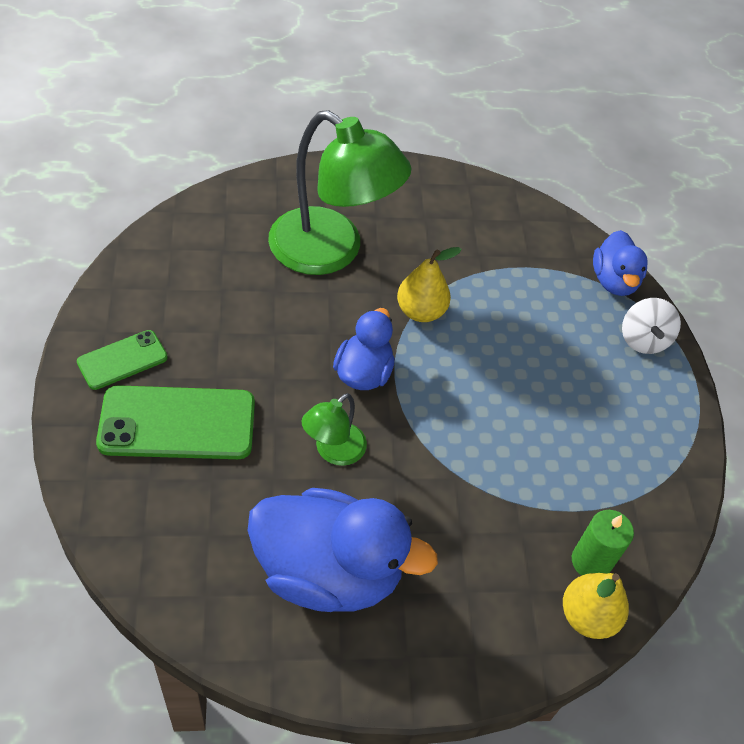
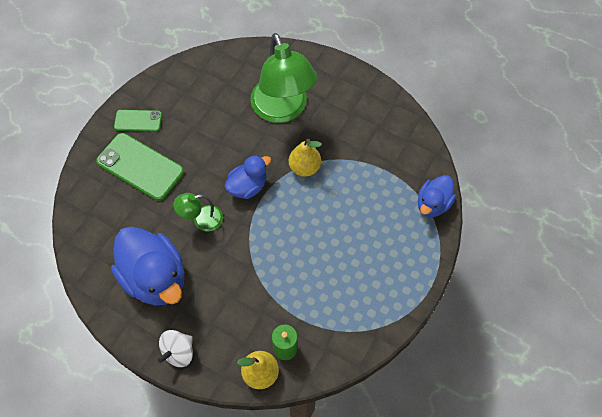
camera: 40 degrees right, 10 degrees up
(643, 340) = (420, 247): white spinning top -> white spinning top (178, 352)

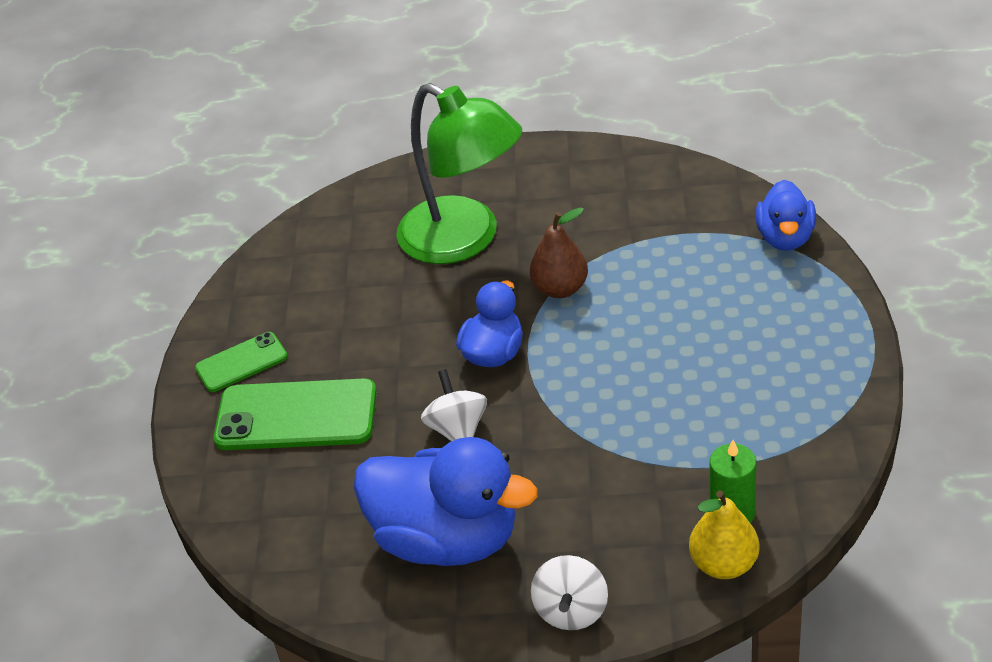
camera: 25 degrees left, 20 degrees down
(202, 220) = (457, 429): green lamp -> white spinning top
(304, 167) = (560, 288): yellow pear -> brown pear

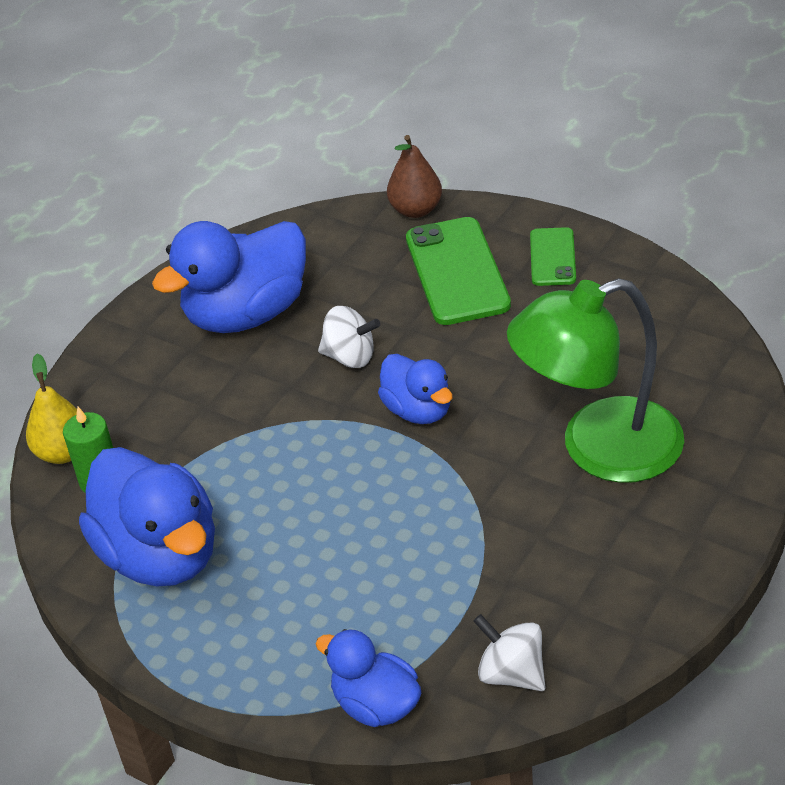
camera: 120 degrees right, 0 degrees up
(296, 416) = (457, 272): green phone -> green phone turned 45 degrees counterclockwise
(560, 288) = (462, 489): brown pear -> brown pear (416, 210)
(571, 611) = (117, 354): white spinning top -> white spinning top (511, 673)
(770, 421) = (160, 555): none -> blue duck

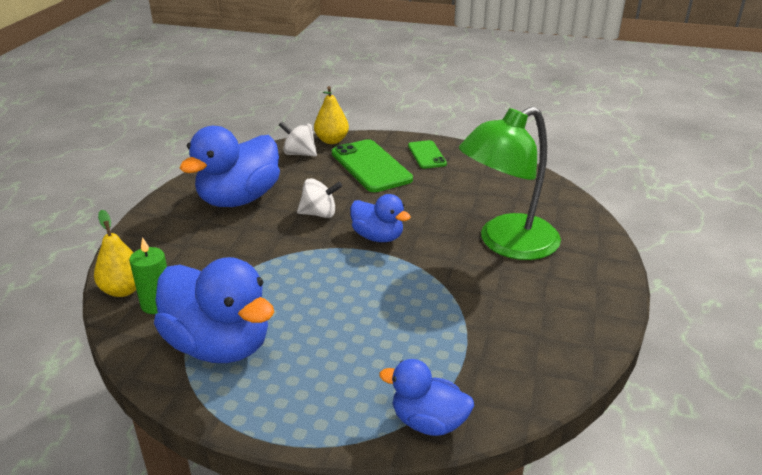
camera: 20 degrees left, 10 degrees down
(416, 210) = (332, 140): brown pear -> yellow pear
(511, 673) = (519, 383): white spinning top -> white spinning top (299, 154)

